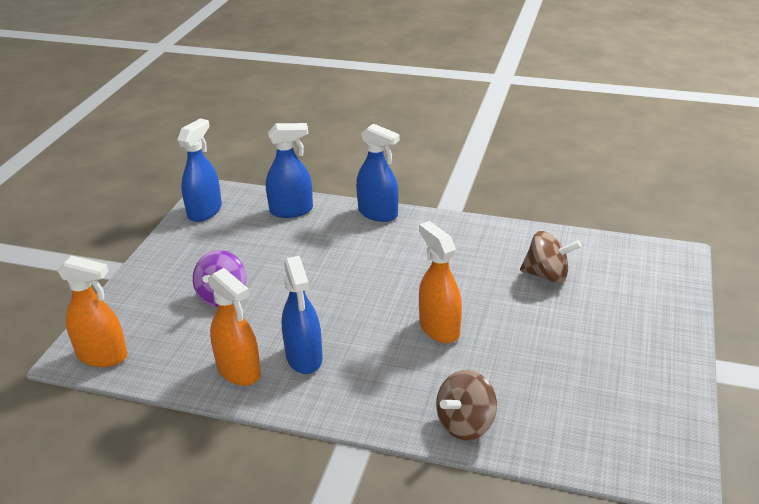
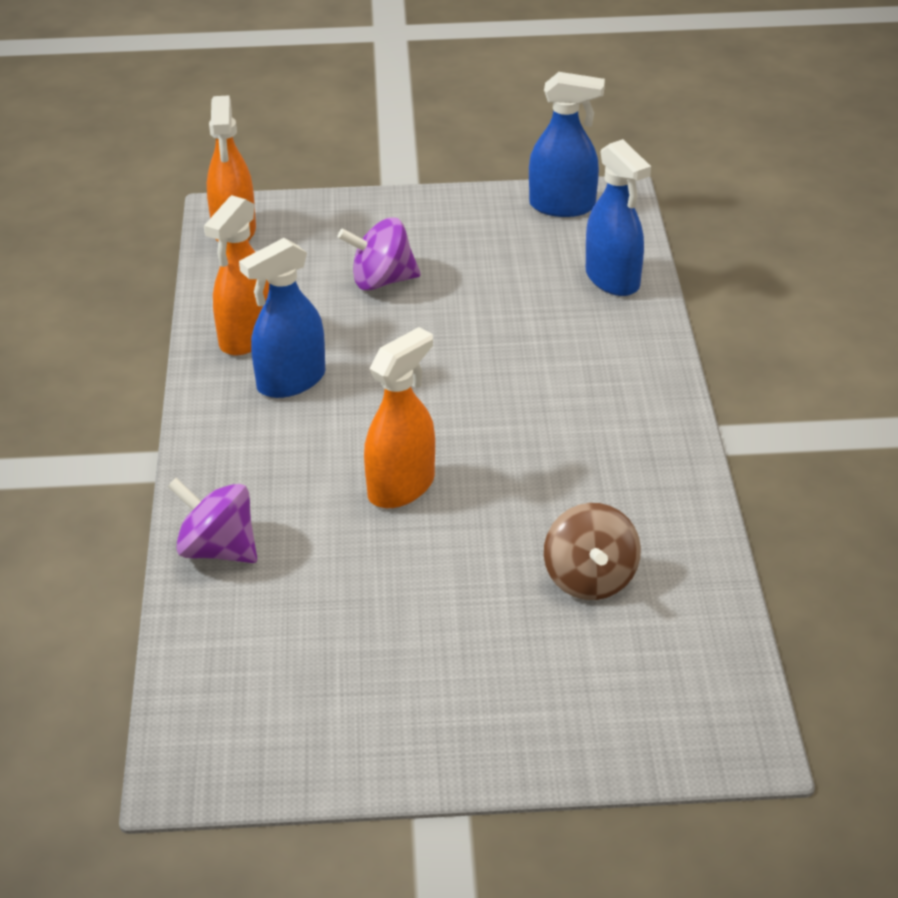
camera: 70 degrees right, 5 degrees up
(378, 213) = (657, 363): blue spray bottle -> none
(465, 424) = (217, 549): brown spinning top -> purple spinning top

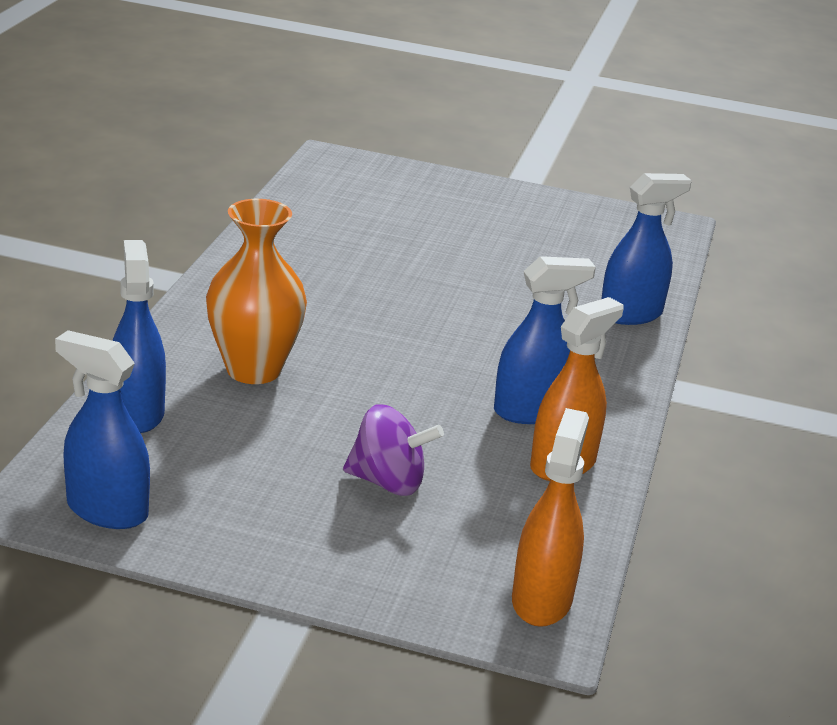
camera: 165 degrees left, 10 degrees down
(217, 549) = (631, 314): purple spinning top -> blue spray bottle
(401, 487) = (467, 312): orange spray bottle -> none
(557, 347) = (253, 369): none -> orange vase
(590, 579) = (360, 233): brown spinning top -> none

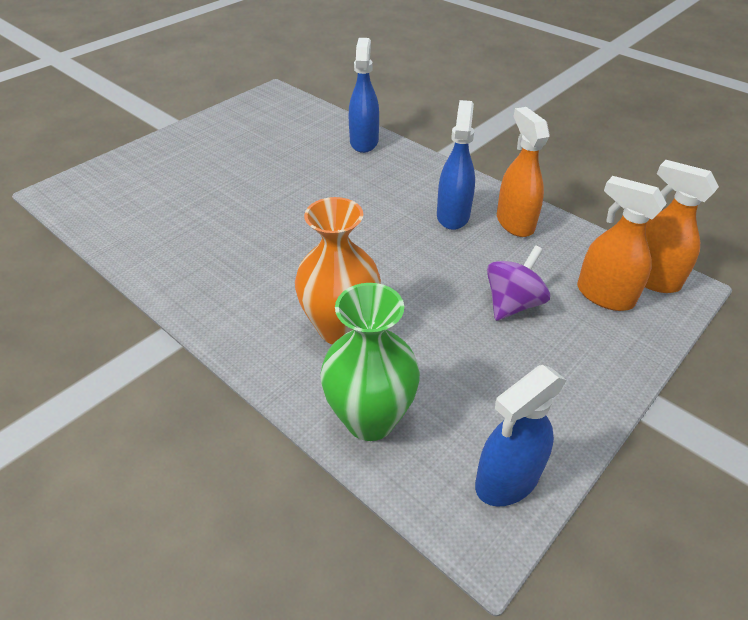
camera: 60 degrees left, 15 degrees up
(137, 413) = (370, 419): blue spray bottle -> green vase
(466, 558) = (604, 295): none -> orange spray bottle

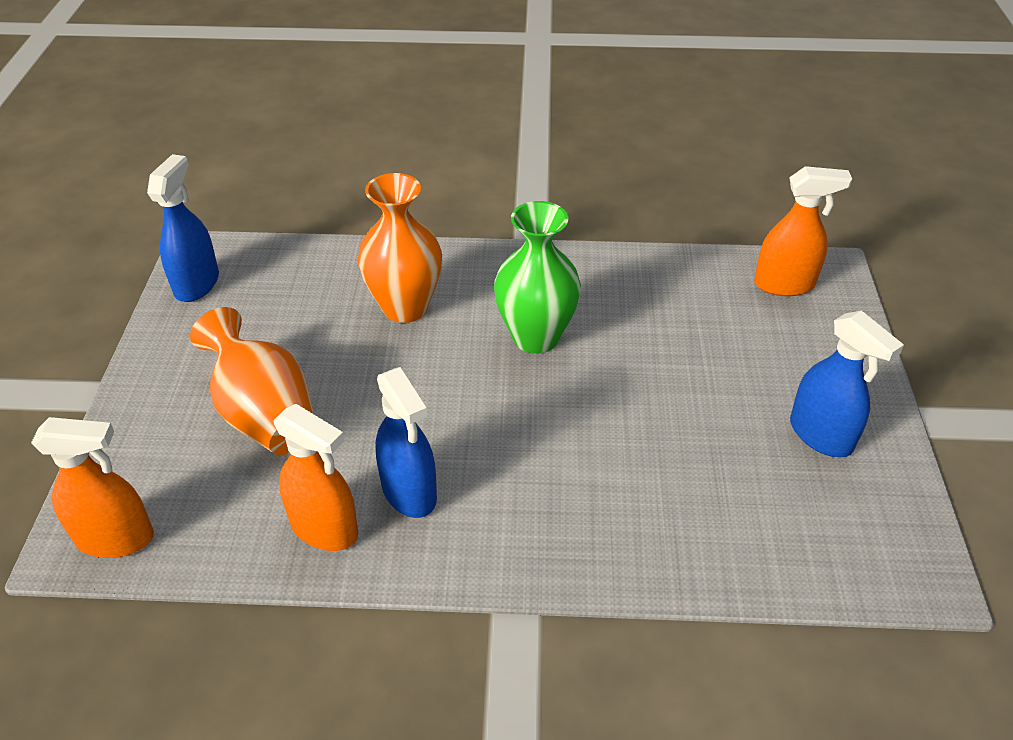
camera: 140 degrees right, 0 degrees up
(364, 142) = (652, 554): blue spray bottle -> blue spray bottle (821, 435)
(370, 419) = (321, 267): green vase -> green vase (535, 337)
(512, 303) = (265, 415): purple spinning top -> orange vase
(604, 295) = (168, 480): orange spray bottle -> orange spray bottle (784, 284)

